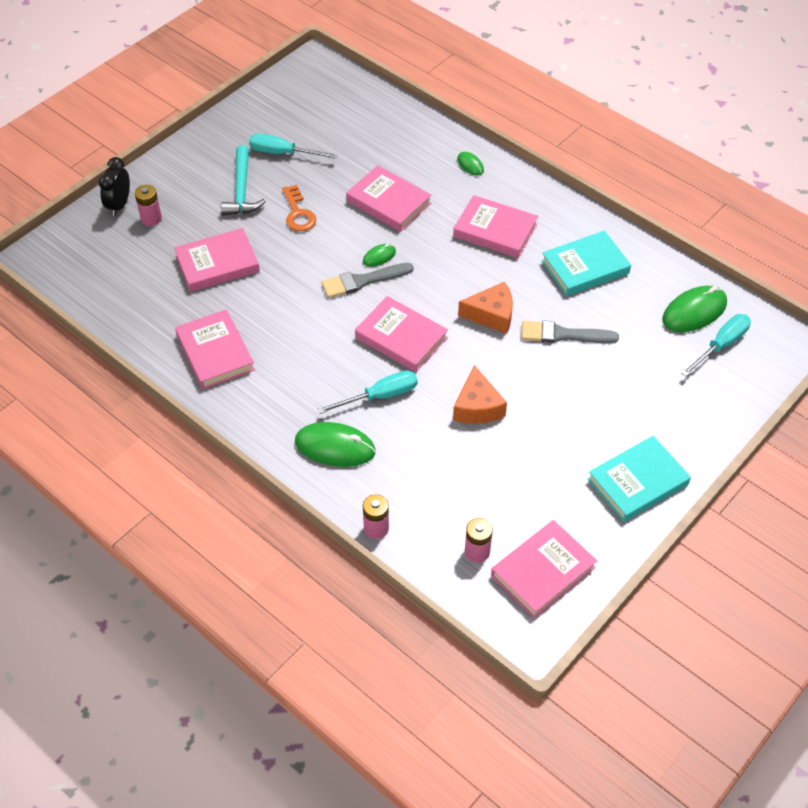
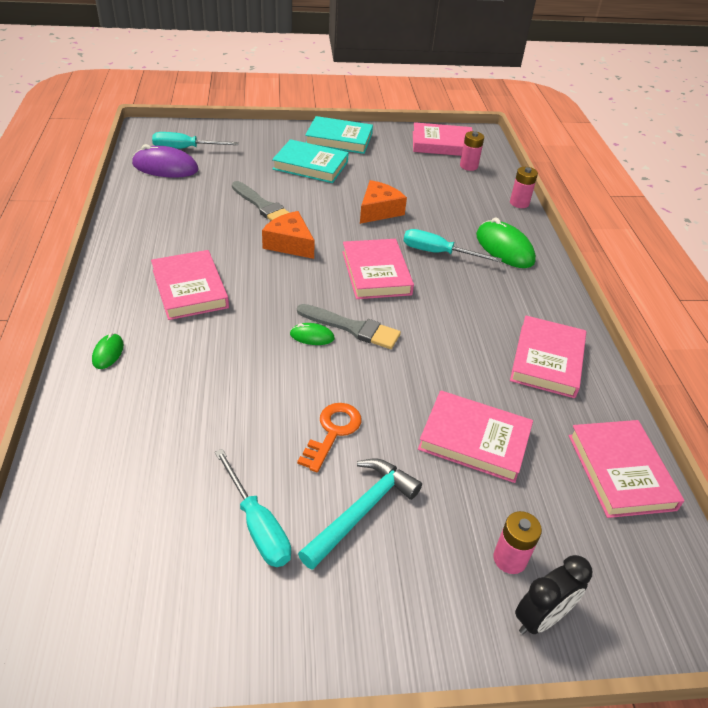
camera: 140 degrees left, 10 degrees down
(388, 202) = (233, 376): pink book -> pink book (621, 471)
(585, 267) = (177, 226): turquoise book -> turquoise book (310, 165)
(694, 312) = (165, 167): green mouse -> purple mouse

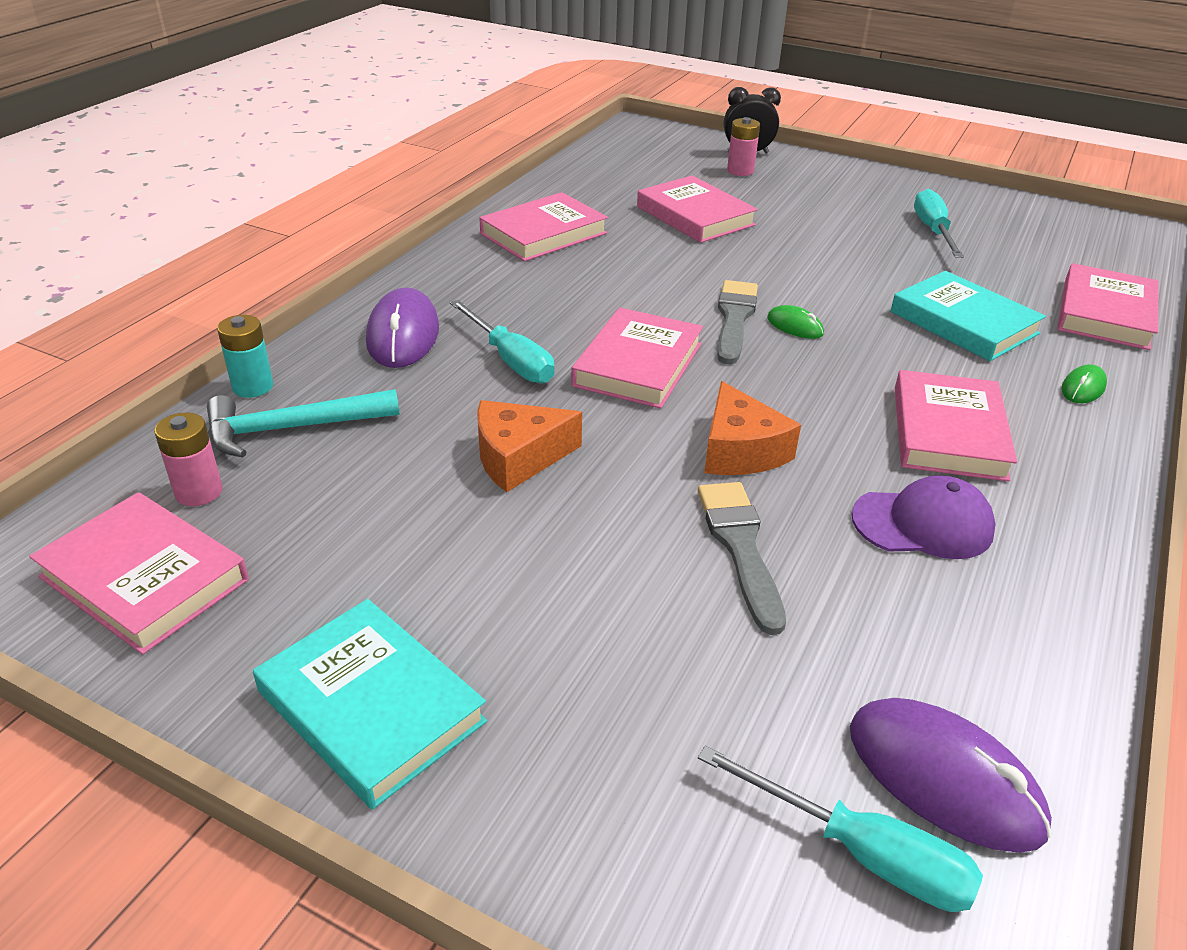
camera: 145 degrees left, 5 degrees down
(191, 237) = (923, 524): none -> purple cap
(310, 165) = (542, 630): turquoise book -> turquoise book (963, 323)
(332, 432) = (829, 255): orange key -> none
(352, 328) = (734, 318): grey brush -> grey brush turned 45 degrees clockwise
(362, 511) = (837, 214): turquoise hammer -> turquoise hammer (292, 429)
(504, 248) = (403, 335): green mouse -> purple mouse
(519, 203) = (253, 387): pink battery -> turquoise battery
(621, 471) = (593, 173): pink book -> pink book (1104, 313)

